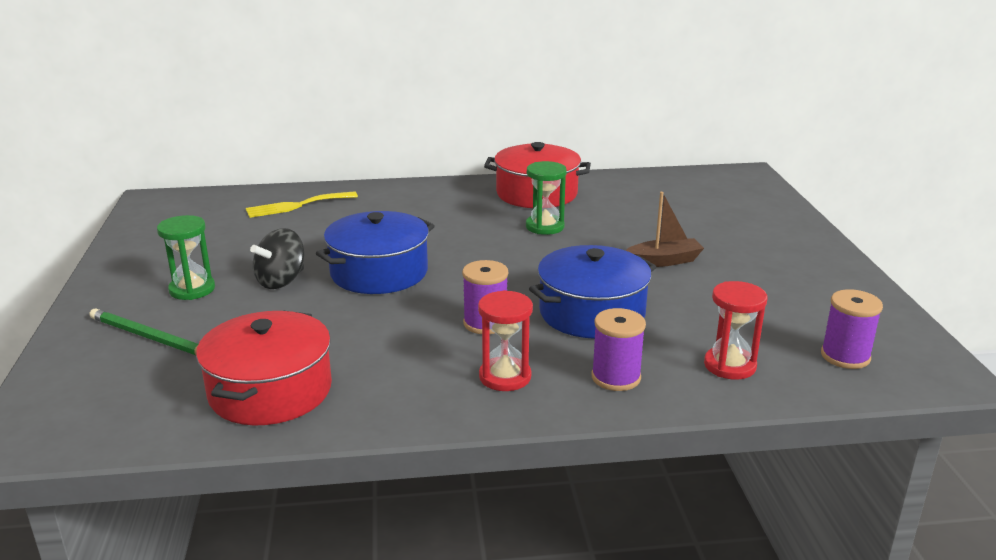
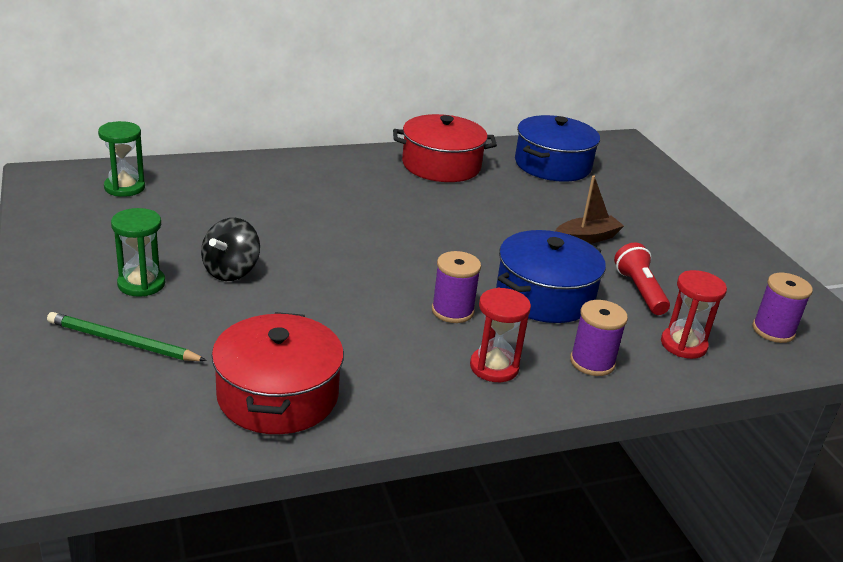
camera: 15 degrees left, 5 degrees up
(297, 205) = (206, 181): yellow fork -> none
(379, 272) = (326, 258): blue pot -> blue pot (552, 165)
(545, 227) = (464, 202): green hourglass -> green hourglass (124, 187)
(701, 312) = (639, 291): none -> red flashlight

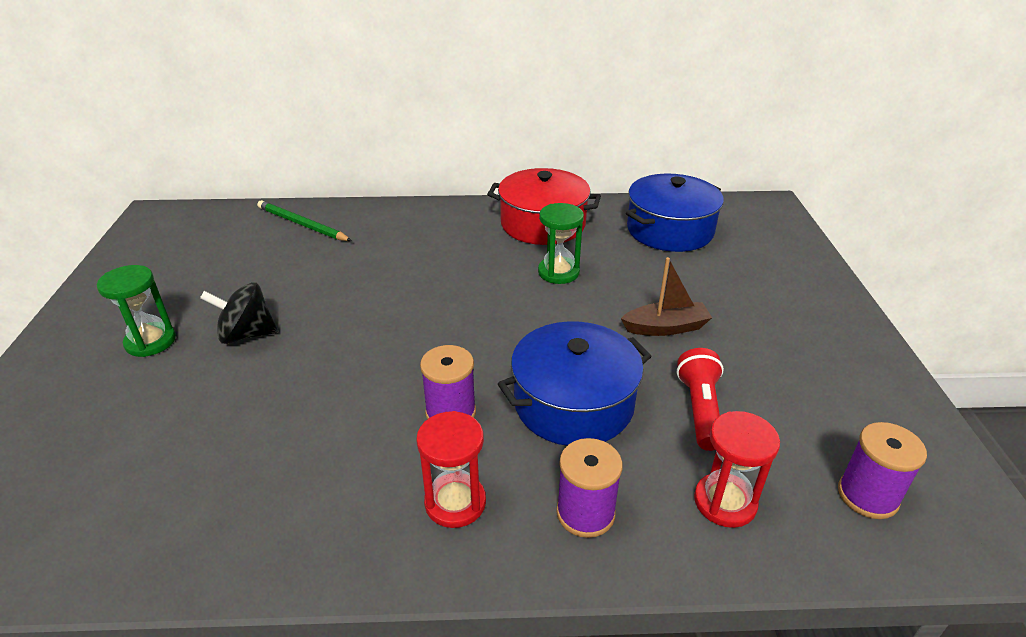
camera: 20 degrees right, 5 degrees up
(122, 342) = (81, 411): green pencil -> green pencil (302, 224)
(124, 187) = (214, 231): green hourglass -> green hourglass (558, 272)
(231, 271) = (246, 334): black spinning top -> black spinning top turned 45 degrees clockwise
(277, 395) = (183, 507): red pot -> none

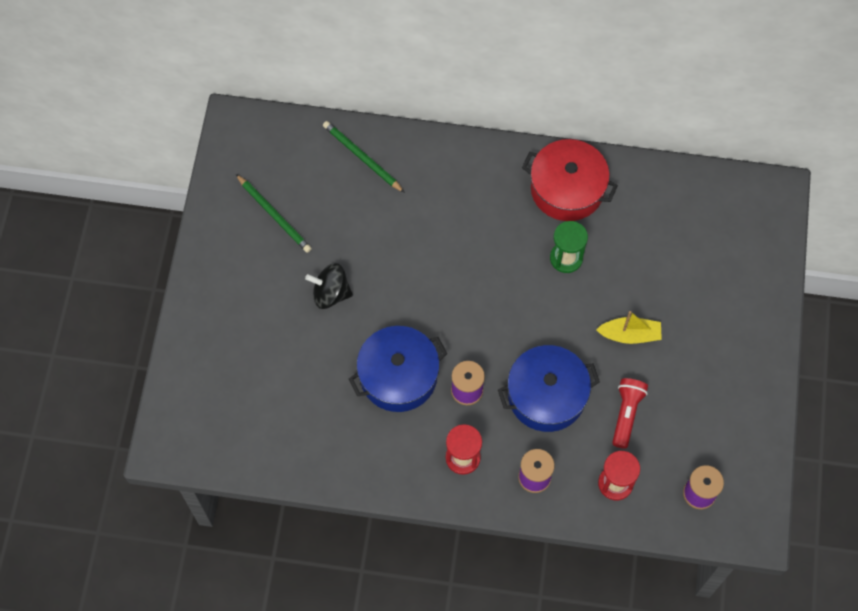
camera: 10 degrees right, 30 degrees up
(150, 341) = (265, 290): green hourglass -> none
(183, 275) = (274, 215): none -> green pencil
(666, 327) = (630, 335): brown boat -> yellow boat
(670, 230) = (673, 215): blue pot -> blue pot (398, 376)

